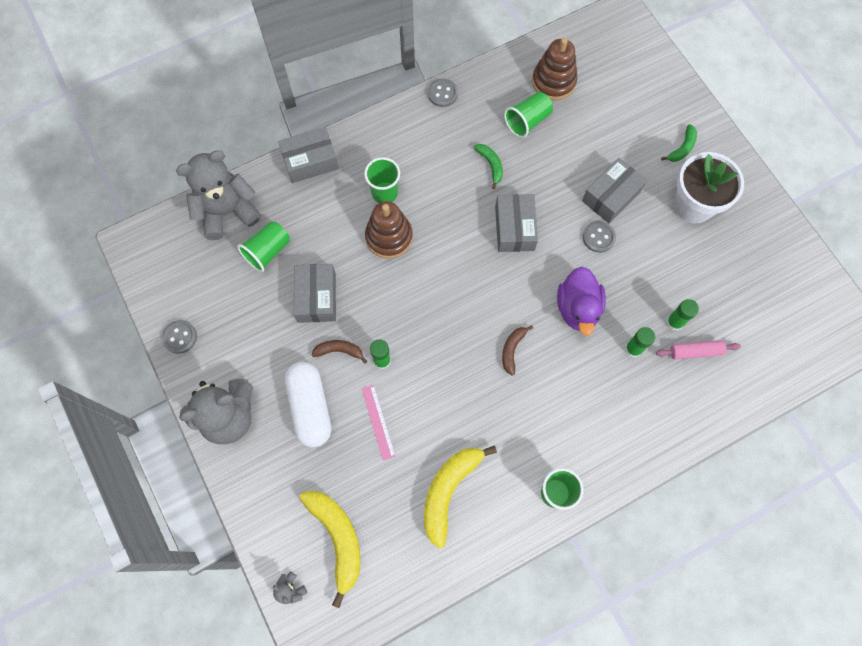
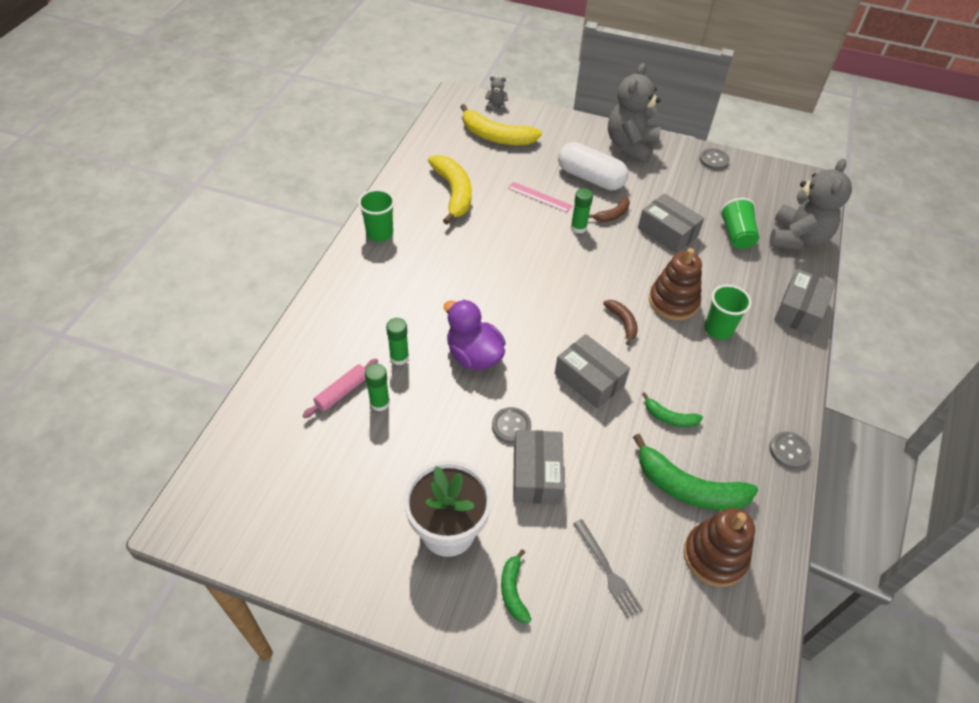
camera: 135 degrees right, 20 degrees down
(512, 350) = (496, 293): brown banana -> brown banana (622, 322)
(527, 121) = (688, 488): green cup -> green banana
(620, 119) = (607, 570): none -> grey fork

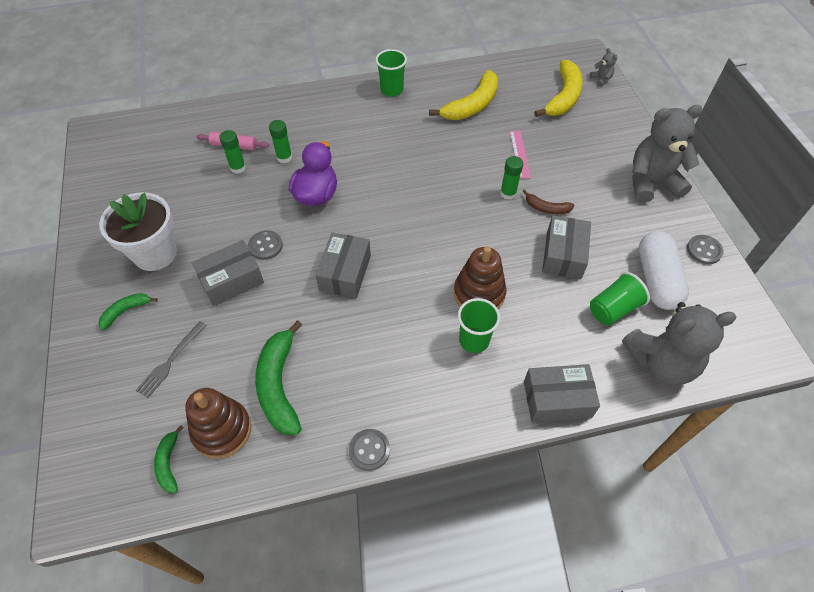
camera: 60 degrees right, 5 degrees up
(496, 137) = (563, 97): yellow banana -> yellow banana turned 150 degrees counterclockwise
(590, 178) = (577, 174): white capsule -> white capsule (656, 279)
(622, 322) = (424, 268): brown banana -> none
(669, 417) = (344, 343): green banana -> green banana (169, 463)

